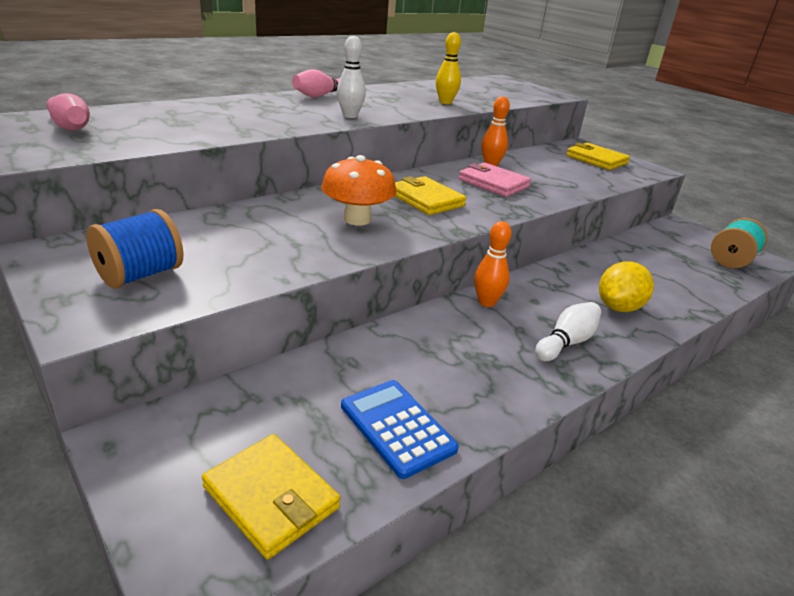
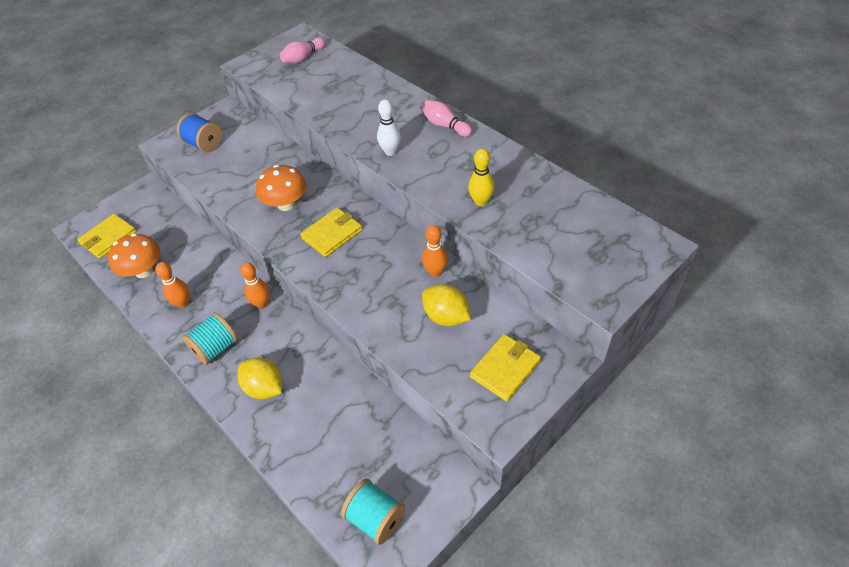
camera: 90 degrees right, 20 degrees up
(397, 427) = (143, 271): blue calculator -> orange mushroom
(482, 374) = (183, 303): none -> orange bowling pin
(493, 183) = (385, 275): pink wallet -> none
(546, 169) = (446, 317): none -> yellow lemon
(566, 342) = (216, 348): white bowling pin -> turquoise spool

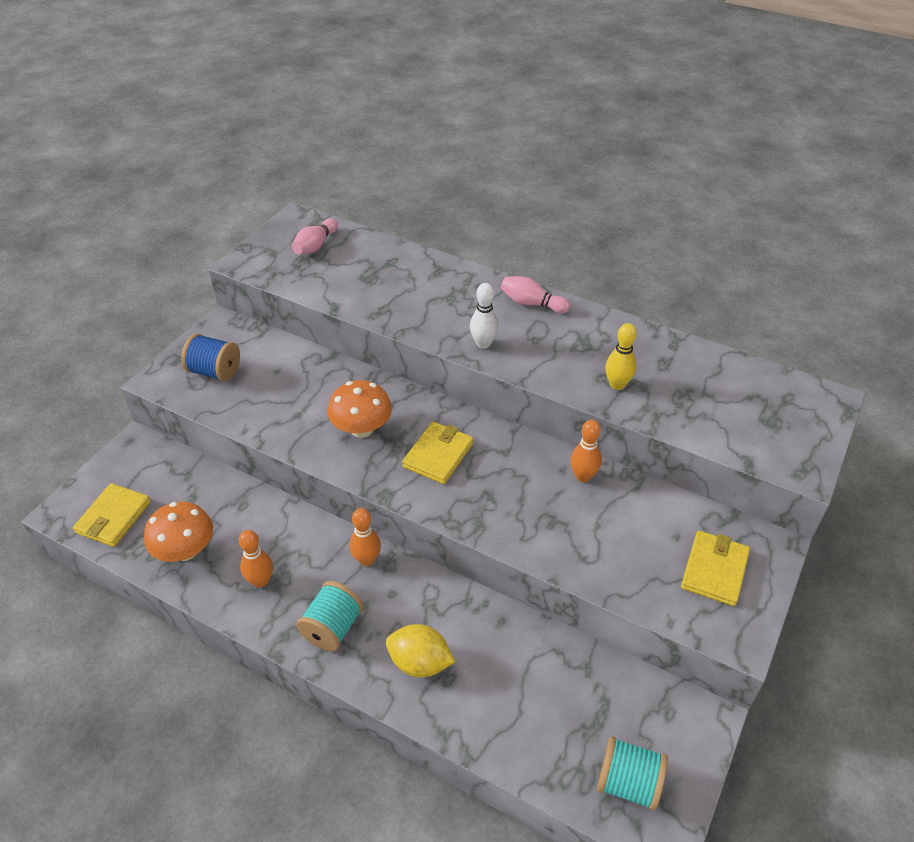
camera: 20 degrees left, 5 degrees down
(446, 317) = (620, 525): yellow lemon -> none

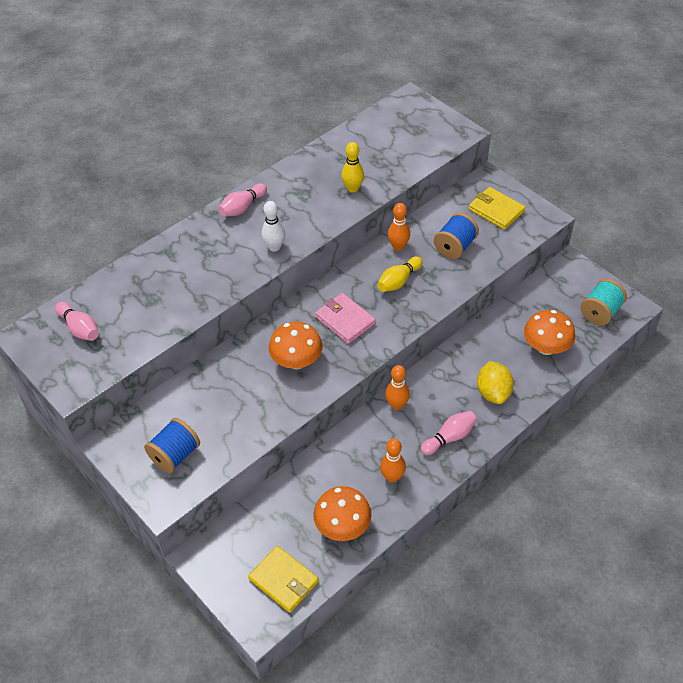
camera: 70 degrees left, 5 degrees up
(332, 628) = (449, 437): turquoise spool -> pink bowling pin
(420, 662) = (493, 392): yellow lemon -> yellow lemon turned 45 degrees counterclockwise
(438, 455) = (345, 320): yellow wallet -> pink wallet
(524, 491) = (398, 281): none -> yellow bowling pin
(524, 715) = (546, 347): none -> orange mushroom
(615, 536) = (455, 247): none -> blue spool

